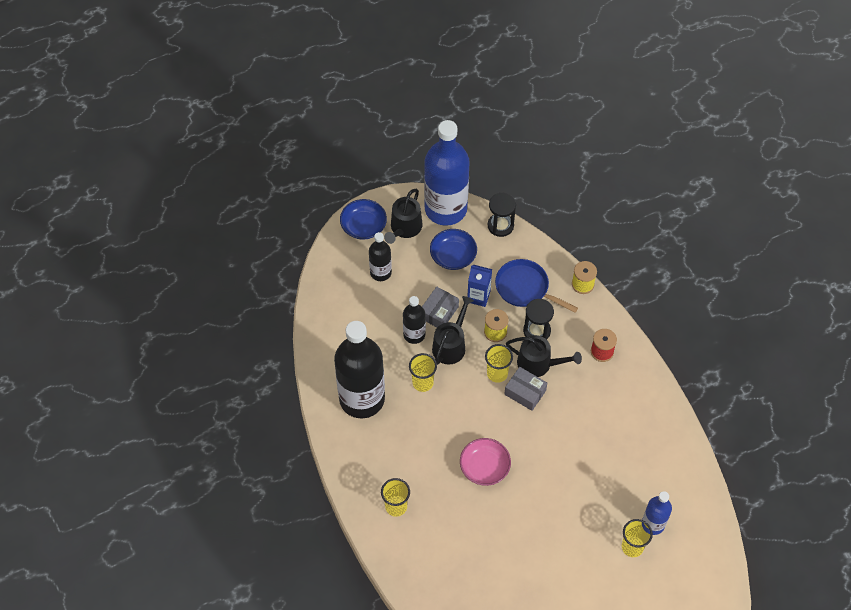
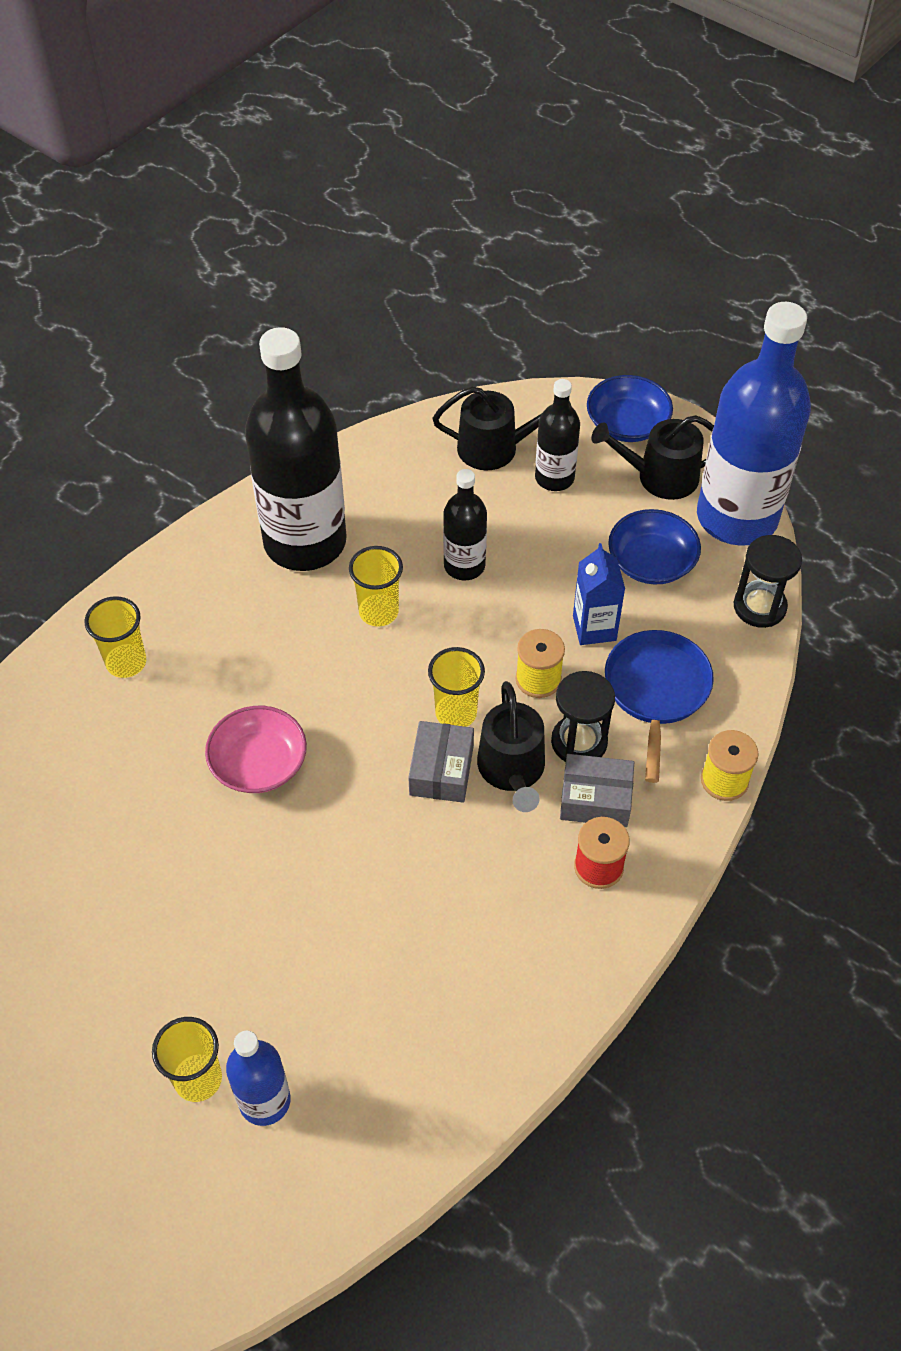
camera: 65 degrees right, 5 degrees down
(439, 312) = (528, 583): grey box -> grey box (595, 799)
(450, 345) = (473, 624): black watering can -> black watering can (495, 448)

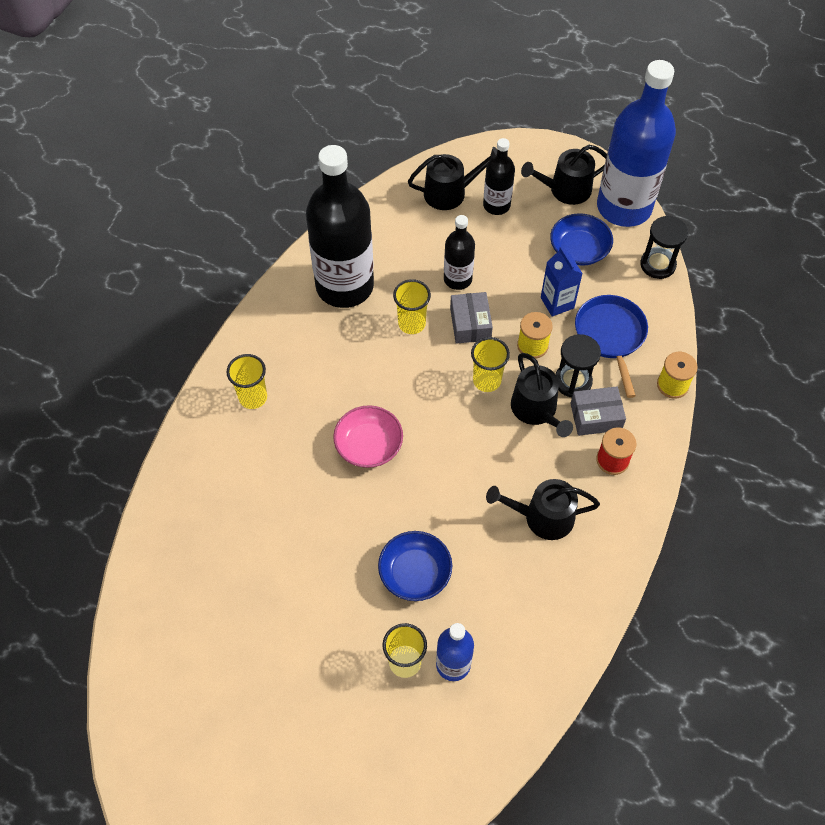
camera: 15 degrees left, 5 degrees up
(441, 770) = (490, 421): grey box -> grey box (470, 324)
(468, 923) = (542, 517): none -> black watering can
(627, 424) = (532, 157): blue bowl -> blue bowl (415, 573)

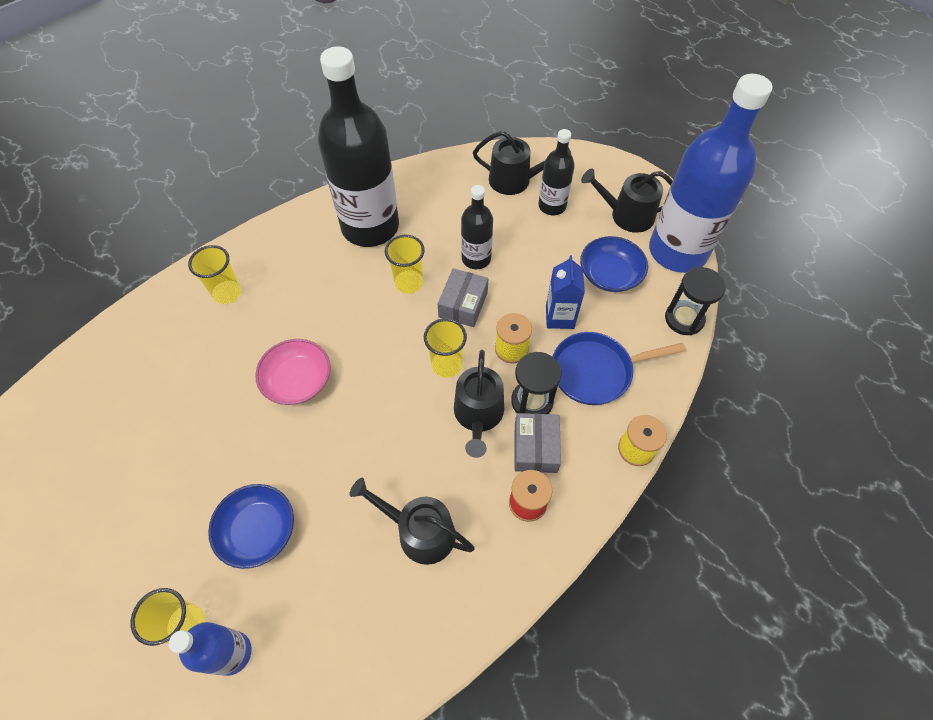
camera: 25 degrees right, 0 degrees up
(596, 416) = (535, 448): grey box -> grey box turned 75 degrees clockwise
(610, 336) = (596, 371): blue pan -> blue pan turned 120 degrees counterclockwise

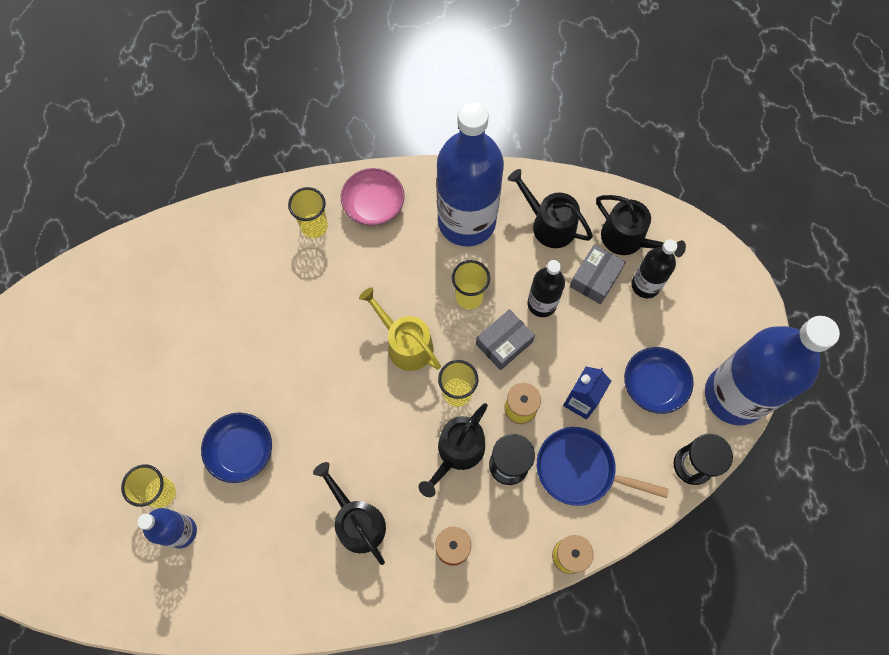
camera: 30 degrees right, 10 degrees up
(298, 380) = (331, 340): pink bowl -> pink bowl (374, 205)
(370, 227) = (466, 221): black bottle -> blue bottle
(373, 348) = (405, 344): none -> yellow watering can
(535, 448) = (486, 507): grey box -> grey box (595, 279)
(627, 215) = (711, 332): black watering can -> black watering can (549, 224)

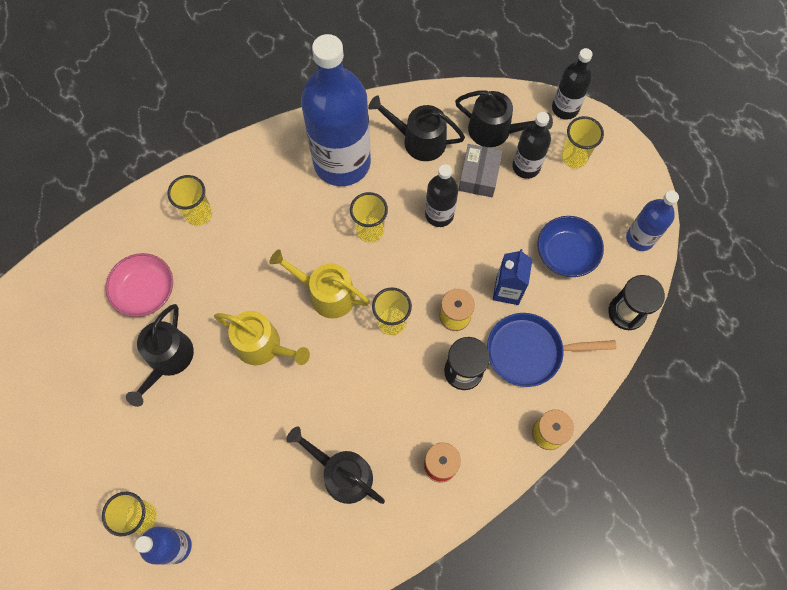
camera: 20 degrees left, 0 degrees up
(241, 451) = (206, 448): blue bowl -> none
(328, 373) = (263, 346): none -> yellow watering can
(374, 205) = (248, 175): pink bowl -> pink bowl (145, 291)
(457, 452) = (412, 376): black watering can -> black watering can (168, 359)
(504, 343) = (418, 262): grey box -> none
(697, 292) = (574, 157): none -> yellow cup
(707, 239) = (565, 108): none -> black bottle
(734, 395) = (640, 238): blue bottle -> blue bottle, size x0.49

